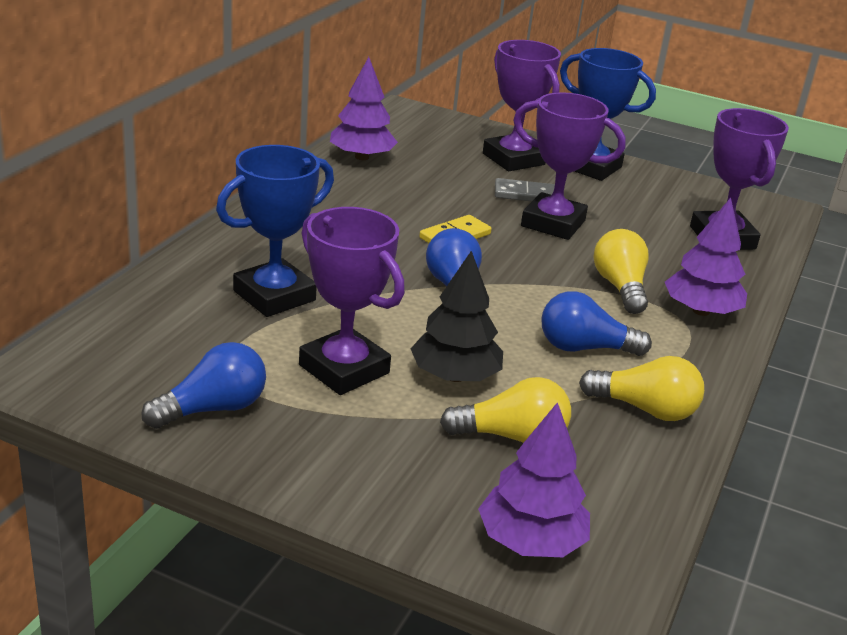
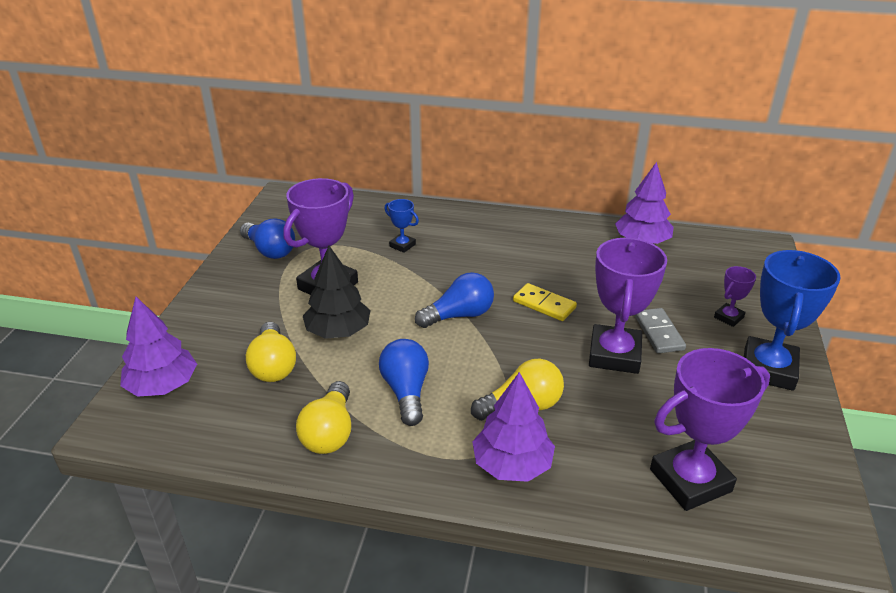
camera: 80 degrees right, 5 degrees up
(274, 296) = (402, 245): blue trophy -> blue trophy, size x0.47
(513, 159) = (728, 317): purple trophy -> purple trophy, size x0.47

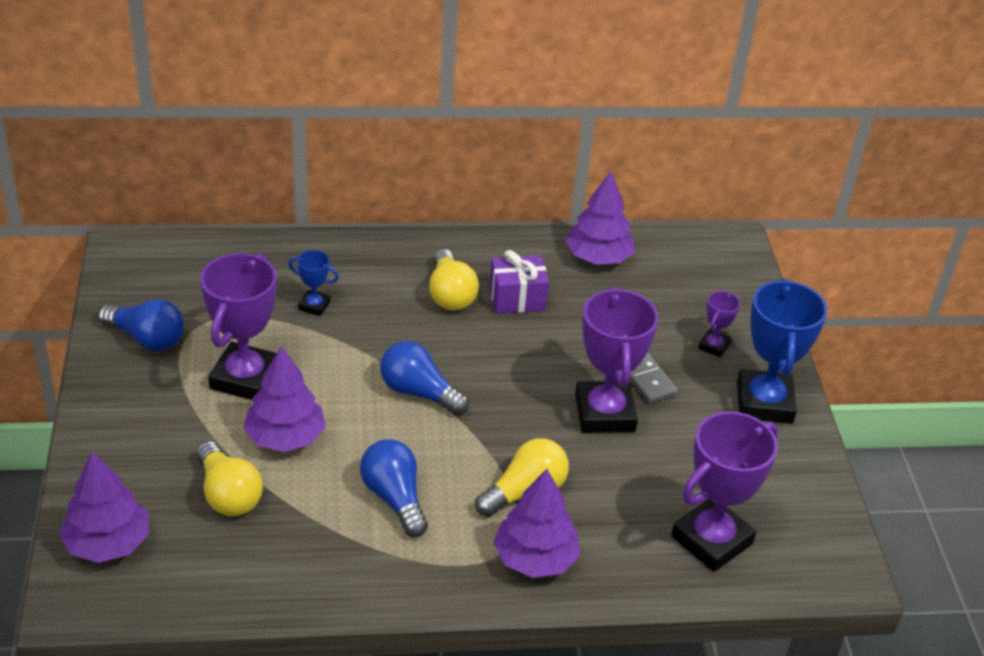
camera: 20 degrees left, 5 degrees up
(329, 432) = (330, 561): yellow light bulb -> yellow light bulb (450, 294)
(338, 331) = (285, 437): black tree -> purple tree
(459, 315) = (419, 392): blue light bulb -> blue light bulb turned 105 degrees counterclockwise
(544, 304) = (511, 362): yellow domino -> none
(565, 261) = (517, 299): none -> purple gift

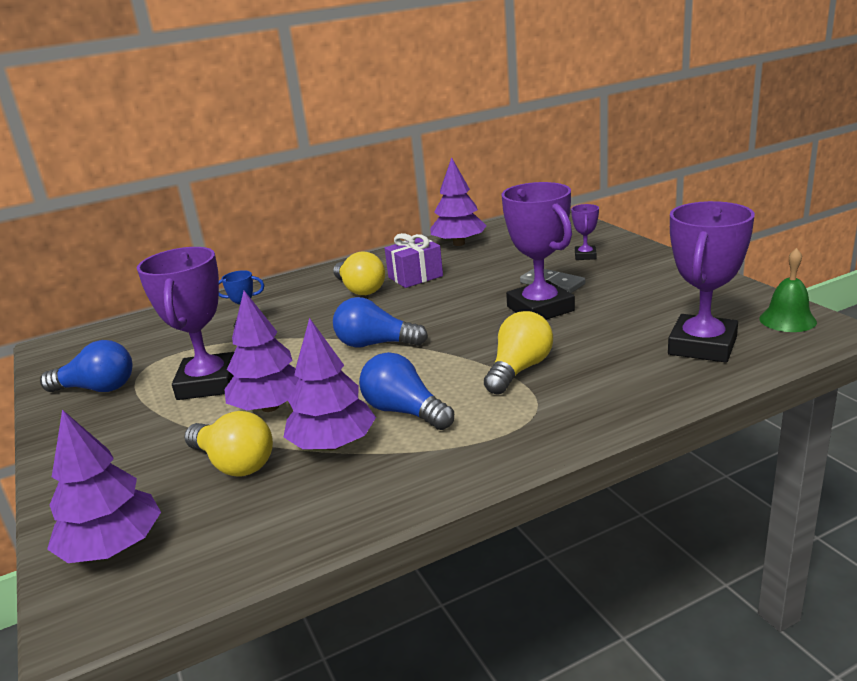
camera: 15 degrees left, 15 degrees down
(535, 558) = (568, 406): purple tree -> purple tree (333, 444)
(764, 403) = (653, 269): blue trophy -> none
(822, 544) = (787, 320): none -> green bell

